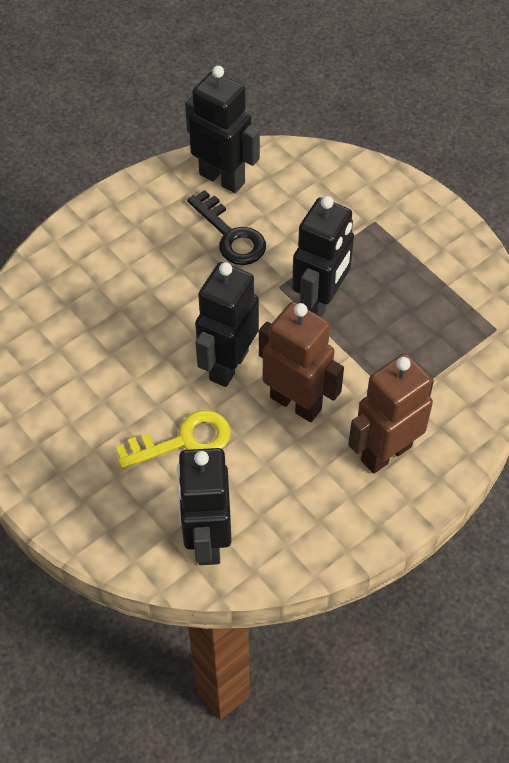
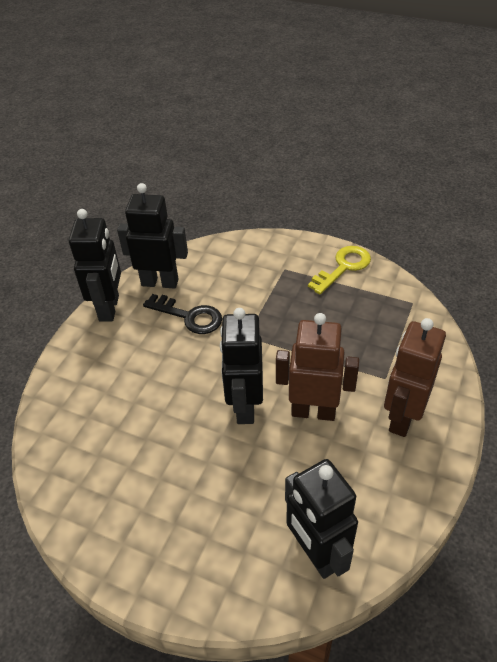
camera: 25 degrees left, 10 degrees down
(184, 440) = (246, 480): yellow key -> yellow key (343, 267)
(320, 303) = (283, 335): black robot -> black robot (110, 308)

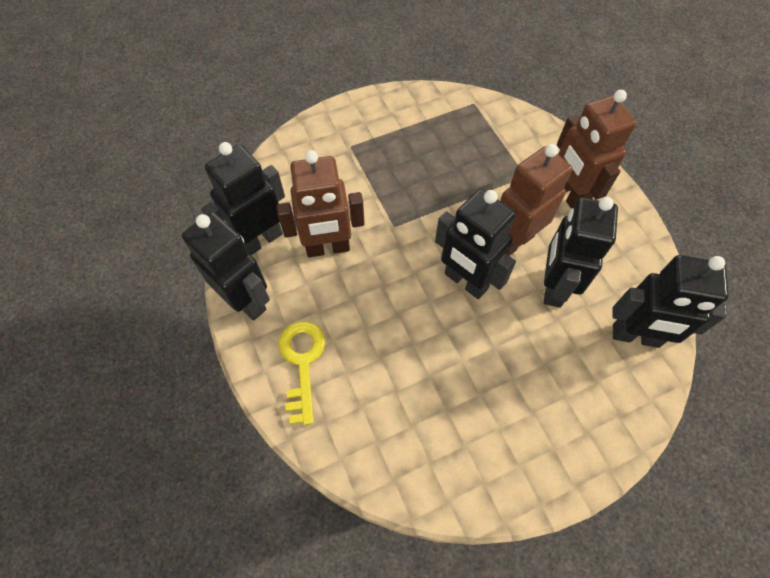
camera: 50 degrees left, 15 degrees up
(189, 316) = (328, 248): black key -> brown robot
(301, 464) = (553, 287): none -> black robot
(343, 267) = (393, 110): yellow key -> yellow key (302, 362)

